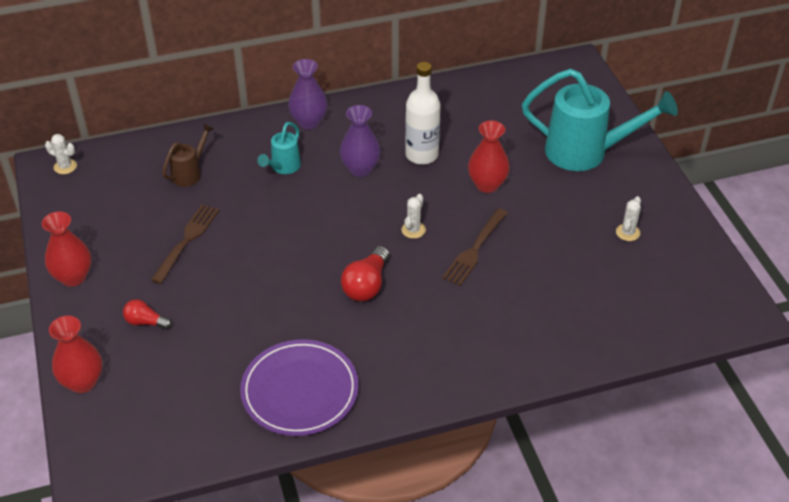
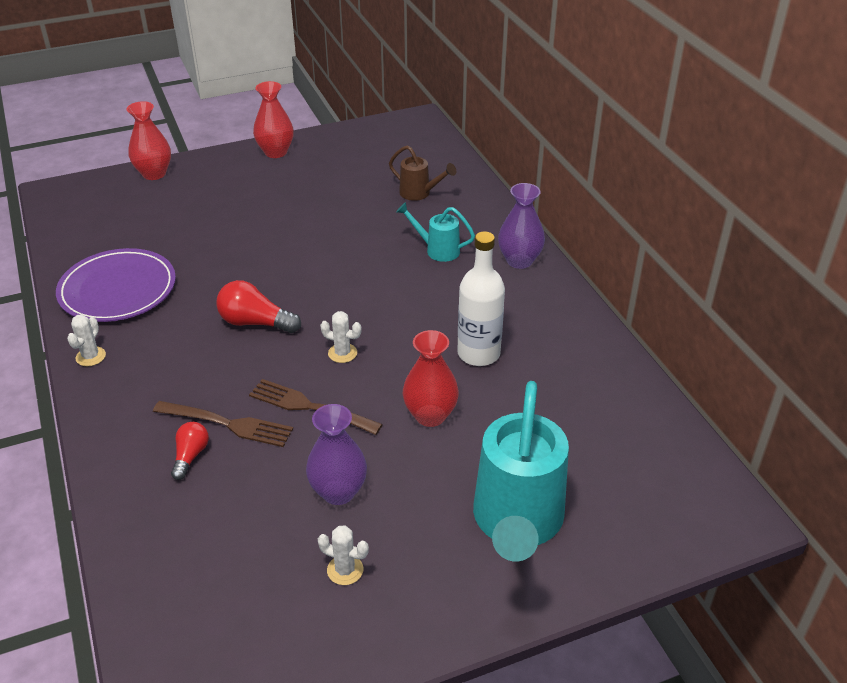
camera: 85 degrees right, 5 degrees down
(65, 166) = (418, 128): white cactus -> white cactus (90, 356)
(145, 322) = (218, 194): red light bulb -> red light bulb (190, 456)
(187, 240) = (322, 203): brown fork -> brown fork (228, 424)
(360, 169) = (444, 305): purple vase -> purple vase (338, 492)

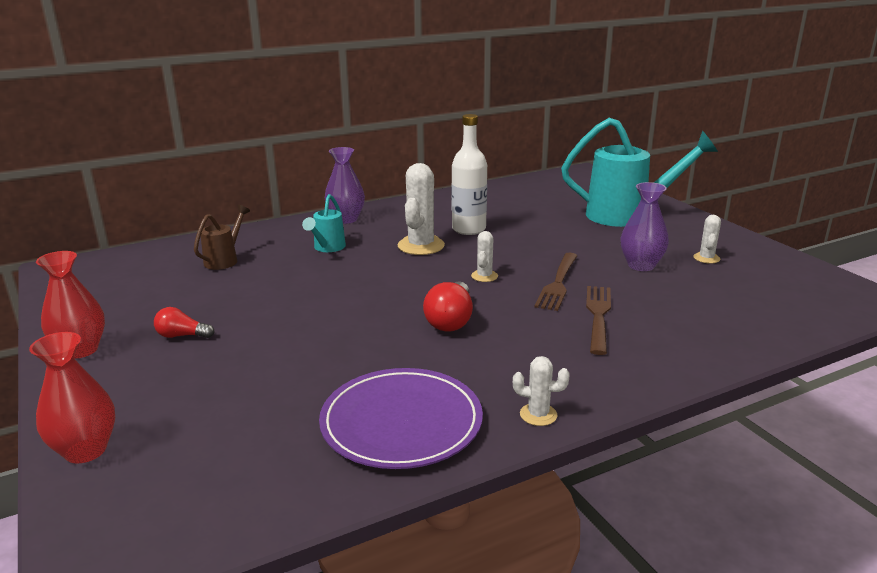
camera: 95 degrees left, 15 degrees down
(190, 456) = (647, 327): red light bulb -> red light bulb (182, 336)
(430, 415) = (544, 241): red vase -> none
(433, 313) = (421, 246): none -> white cactus

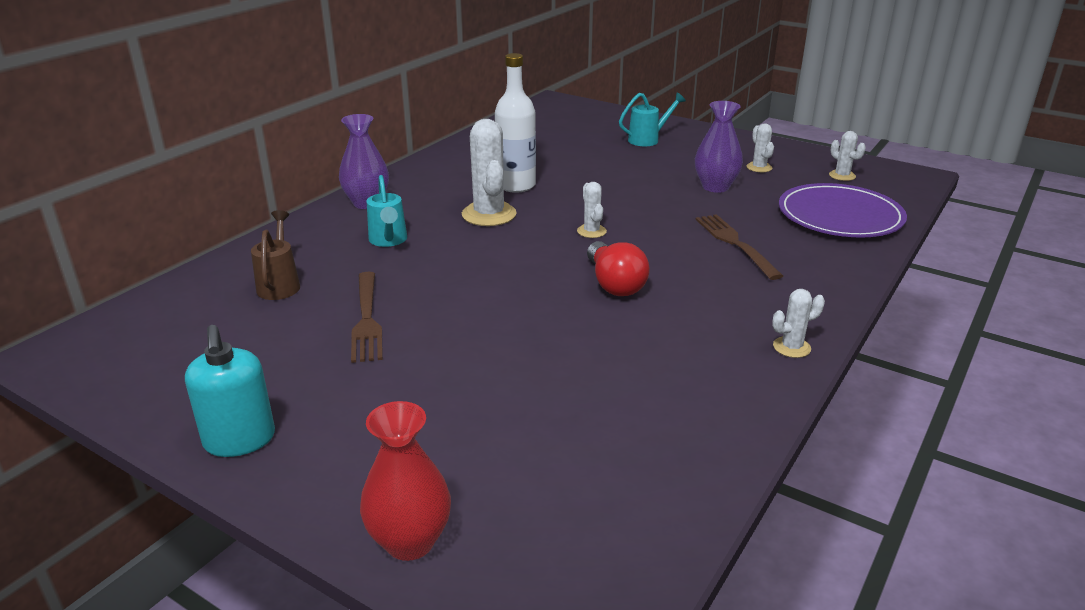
camera: 30 degrees left, 5 degrees up
(81, 350) = (239, 440): red vase -> turquoise soap dispenser
(182, 336) = (348, 384): red light bulb -> none
(401, 422) = (690, 394): purple plate -> purple plate (840, 216)
(558, 283) = (666, 222): brown fork -> brown fork (367, 320)
(627, 215) = (648, 140): turquoise watering can -> turquoise watering can, size x0.48
(788, 283) = (842, 176): none -> white cactus

